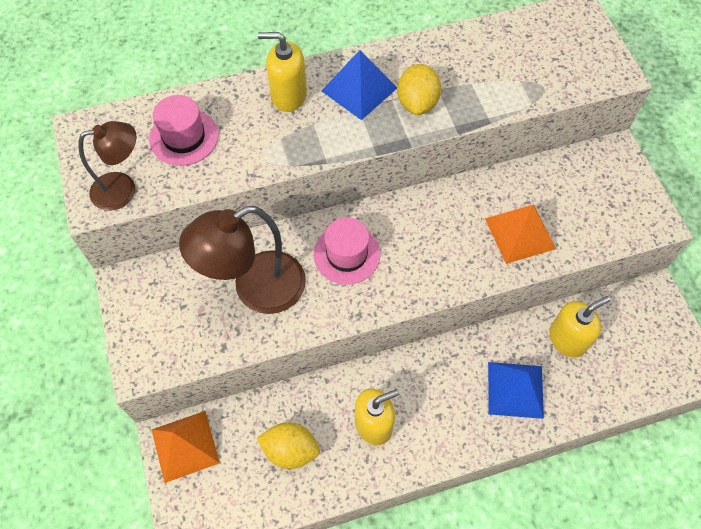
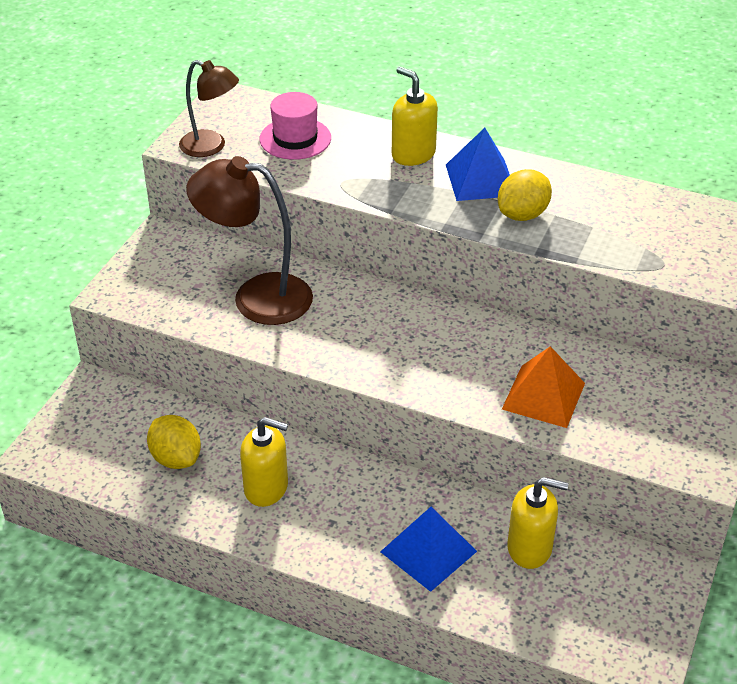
camera: 40 degrees right, 20 degrees down
(185, 446) = (98, 400): orange pyramid -> none
(347, 254) = (361, 318): pink hat -> none

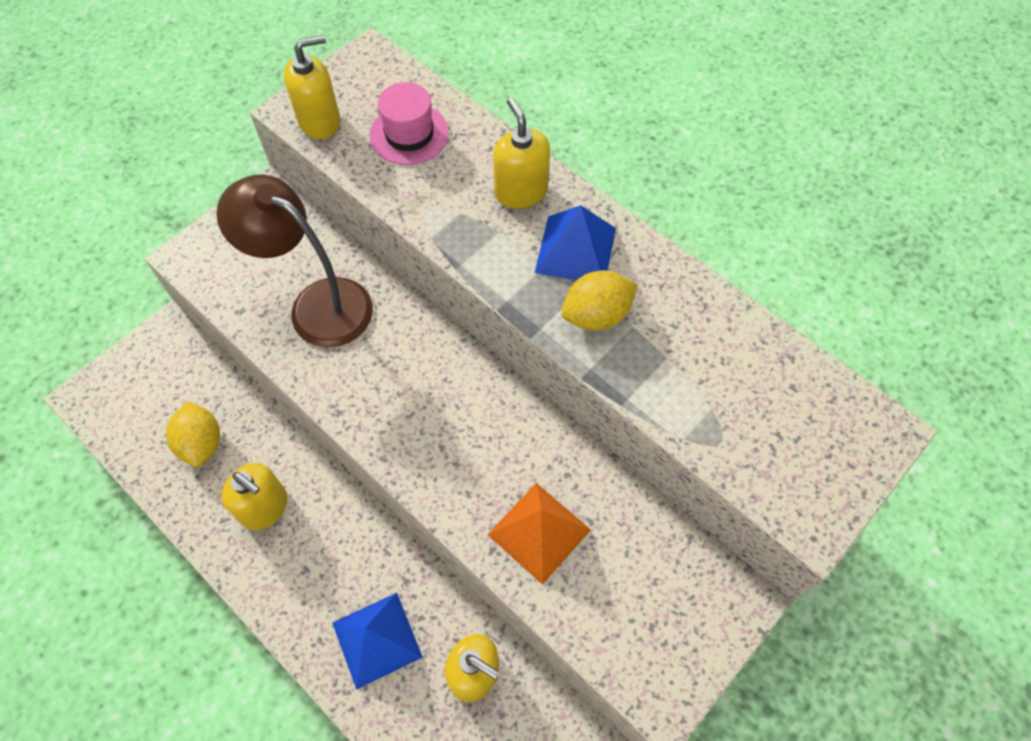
camera: 20 degrees right, 20 degrees up
(211, 147) = (320, 121): brown lamp -> yellow soap dispenser

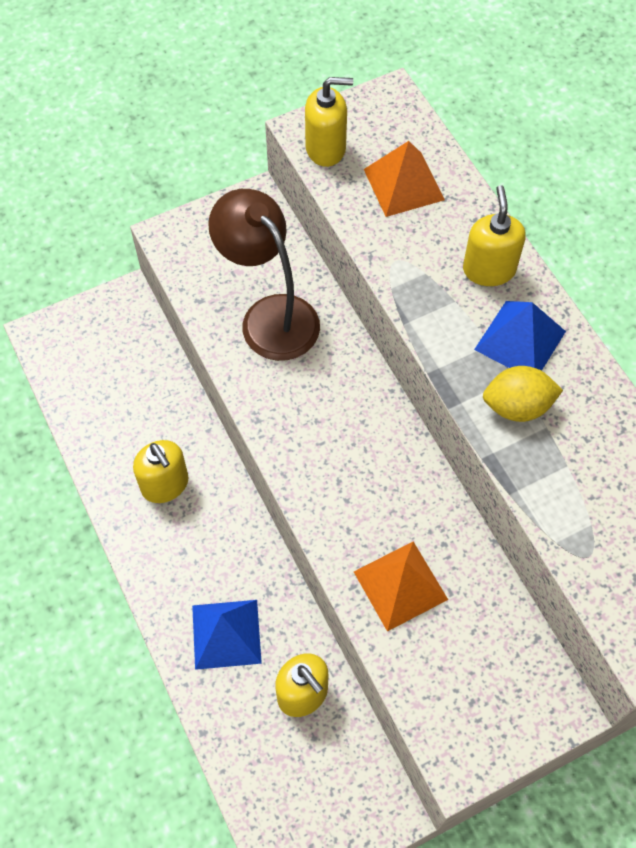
camera: 20 degrees right, 0 degrees up
(202, 443) = (127, 409): yellow lemon -> none
(409, 134) = (404, 184): pink hat -> orange pyramid

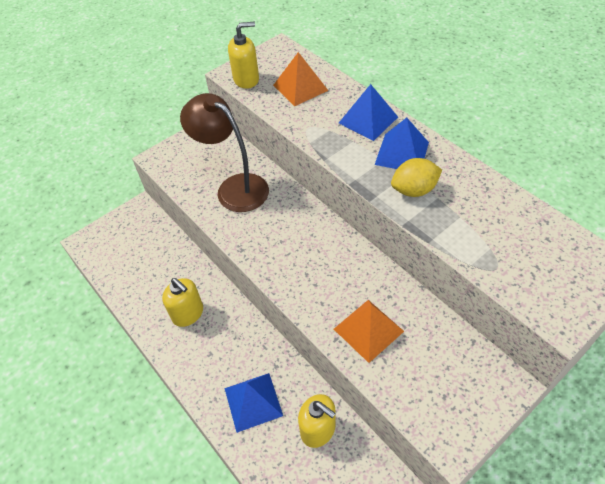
camera: 10 degrees left, 10 degrees down
(489, 269) = (368, 120): yellow soap dispenser -> blue pyramid

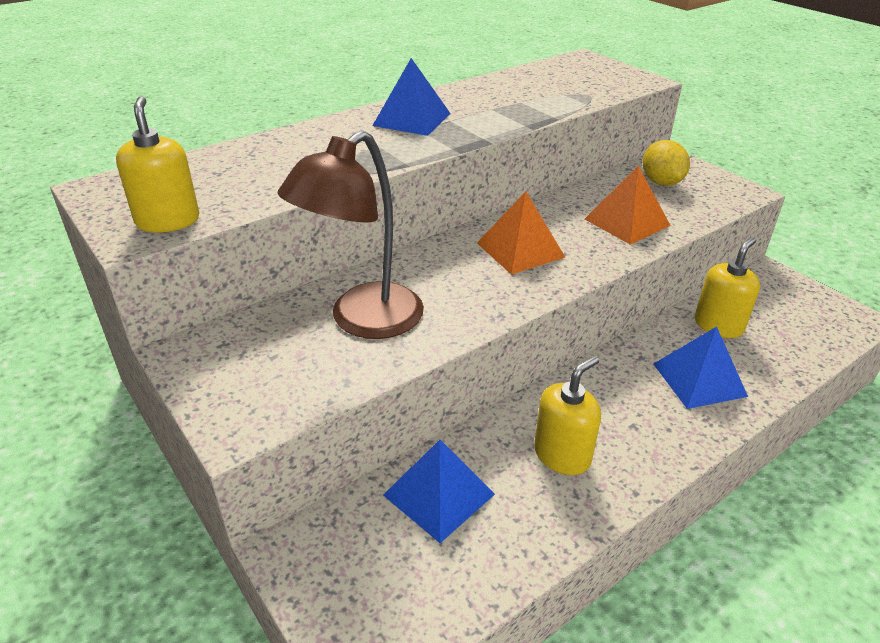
camera: 90 degrees left, 15 degrees down
(300, 87) = (231, 174): orange pyramid -> orange pyramid (520, 250)
(368, 120) = (338, 133): blue pyramid -> blue pyramid (439, 494)
(414, 190) = (477, 118): yellow lemon -> yellow lemon (661, 182)

